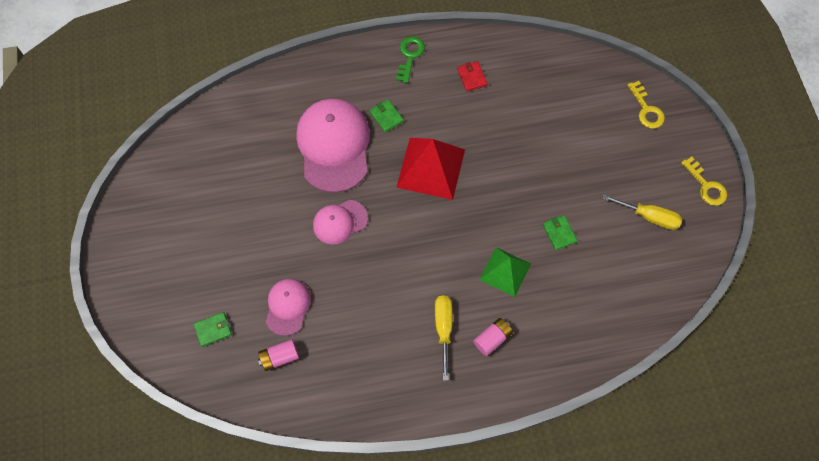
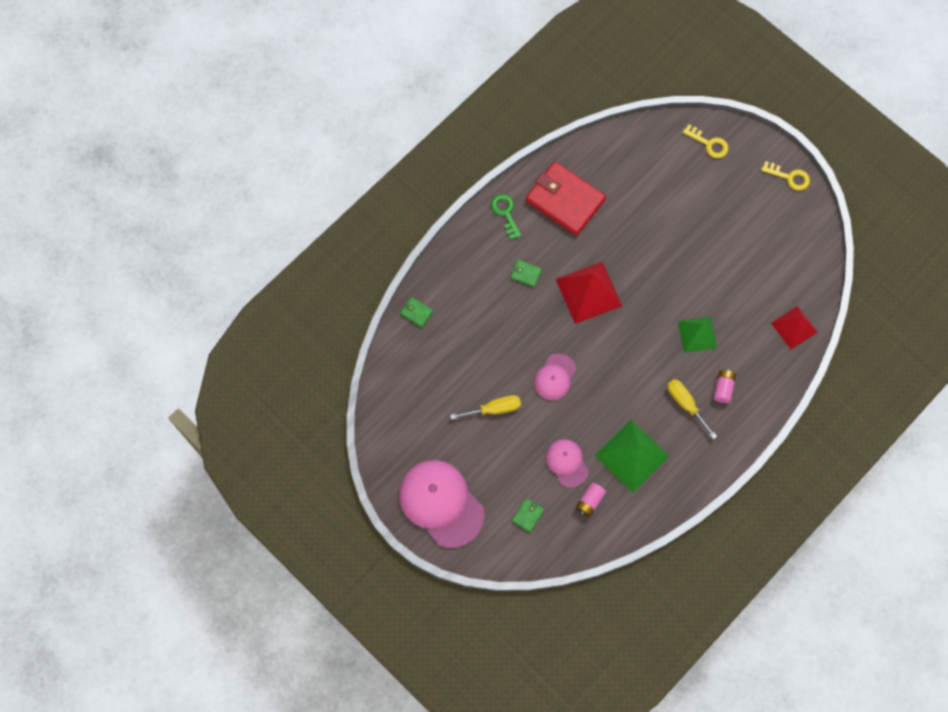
camera: 35 degrees left, 5 degrees up
(334, 146) = (505, 323): pink cap -> pink cap (441, 503)
(353, 342) = (631, 455): none -> green pyramid
(472, 77) = (565, 200): red wallet -> red wallet, size x2.48
(559, 233) = (714, 281): green wallet -> green wallet (416, 312)
(608, 328) = (794, 327): none -> red pyramid
(649, 217) = (766, 227): yellow screwdriver -> yellow screwdriver (494, 409)

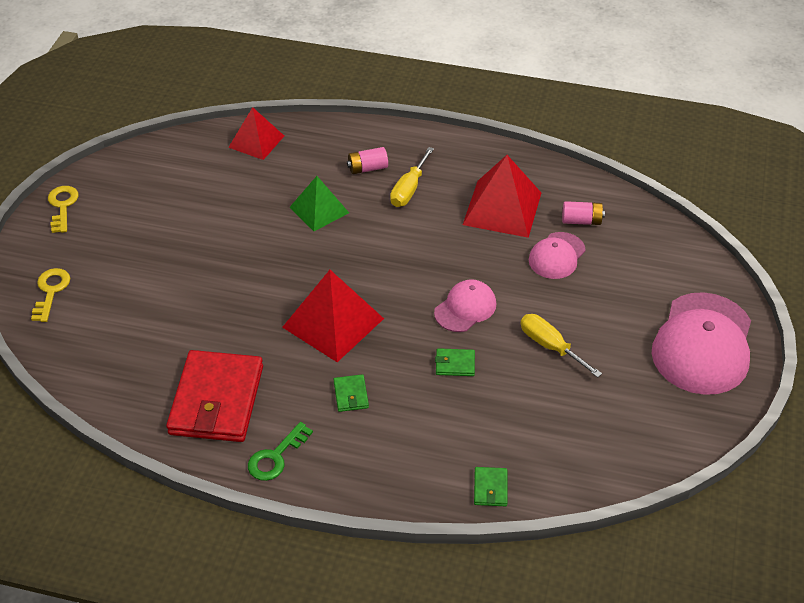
camera: 120 degrees left, 25 degrees down
(528, 515) = (643, 263): green wallet -> green wallet (455, 364)
(555, 377) = (465, 308): pink cap -> pink cap turned 45 degrees counterclockwise
(631, 455) = (502, 208): green pyramid -> red pyramid

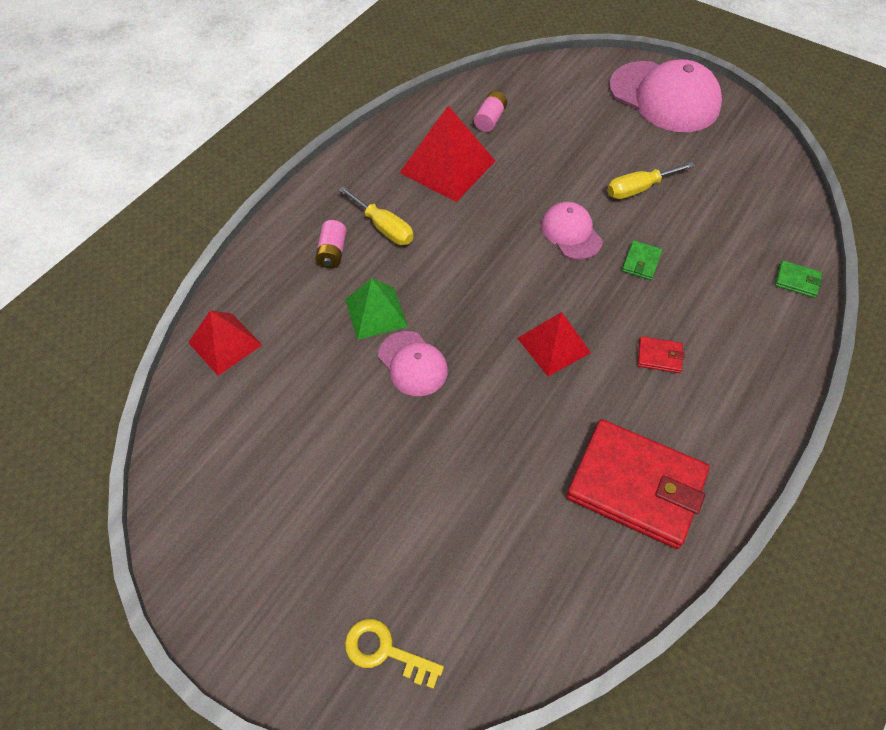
camera: 70 degrees left, 10 degrees up
(62, 206) = (220, 604): yellow key -> none
(276, 457) = (729, 446): green key -> none
(333, 323) = (554, 345): red pyramid -> red pyramid, size x0.65
(351, 395) = (659, 356): green wallet -> red wallet
(557, 256) = (528, 149): pink cap -> pink cap (413, 364)

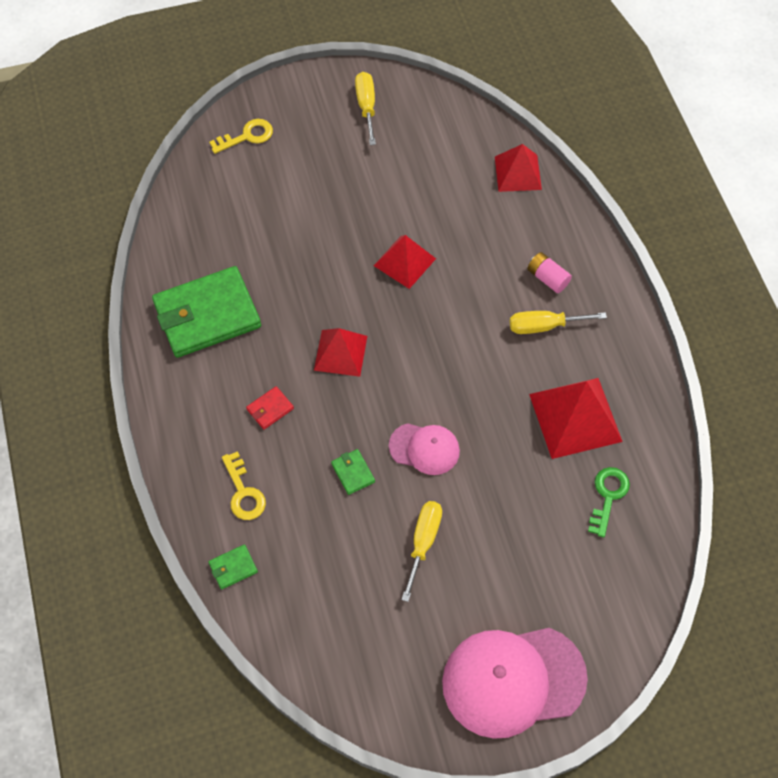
camera: 130 degrees right, 5 degrees up
(235, 548) = (366, 106): none -> yellow screwdriver
(376, 313) = (466, 269): green pyramid -> none
(413, 364) = (404, 262): pink cap -> red pyramid
(490, 119) = (608, 496): pink battery -> green key
(635, 485) = (207, 315): red wallet -> green wallet
(742, 319) = (243, 492): none -> yellow key

